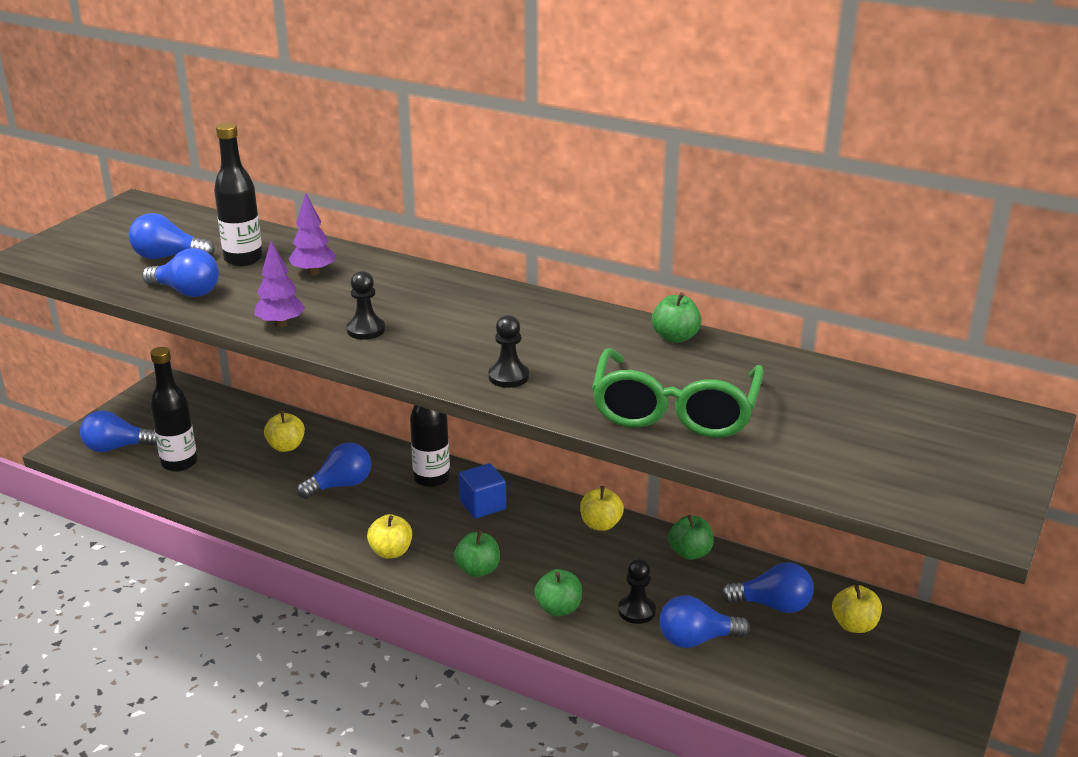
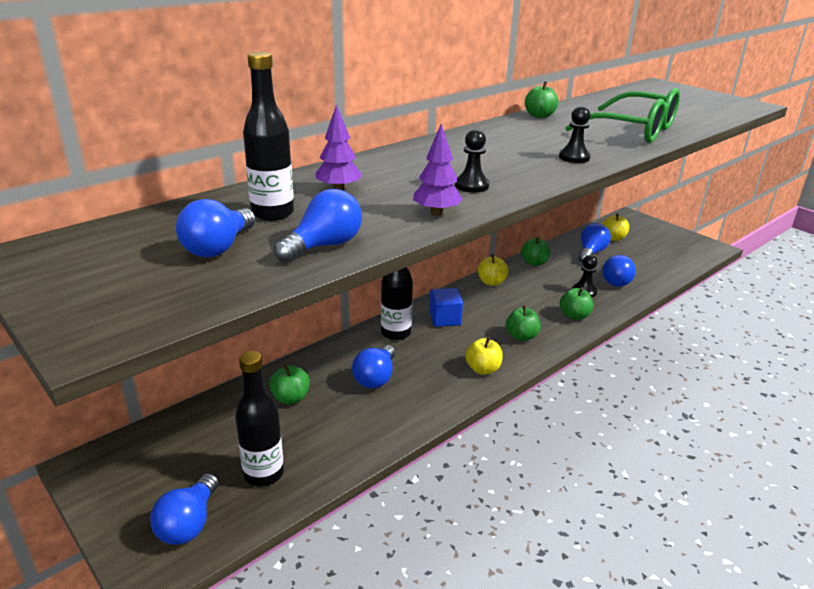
camera: 70 degrees left, 0 degrees up
(286, 446) = (290, 398): yellow apple -> green apple
(340, 485) = (375, 378): blue light bulb -> blue light bulb turned 150 degrees counterclockwise

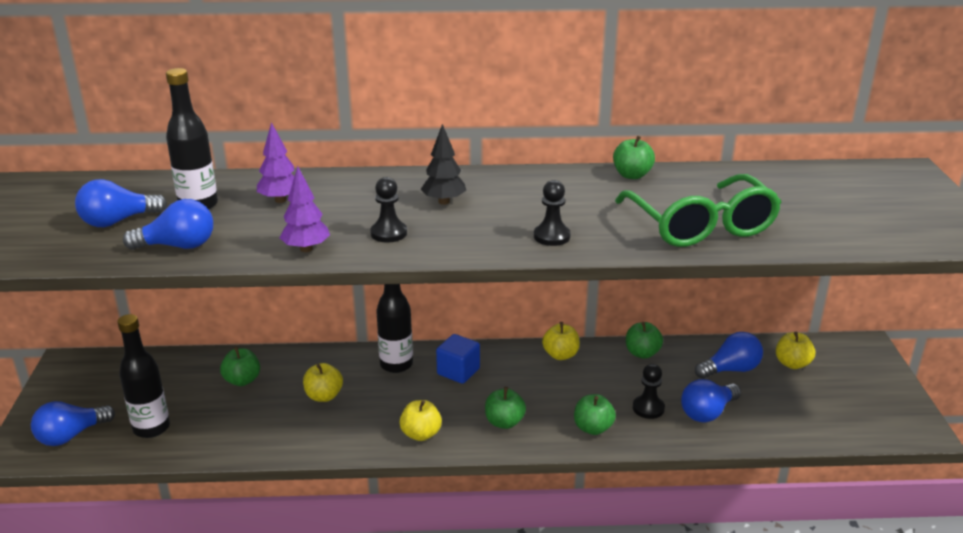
camera: 40 degrees right, 0 degrees up
(375, 378) = (324, 396): blue light bulb -> yellow apple
(463, 158) = (444, 202): none -> black tree

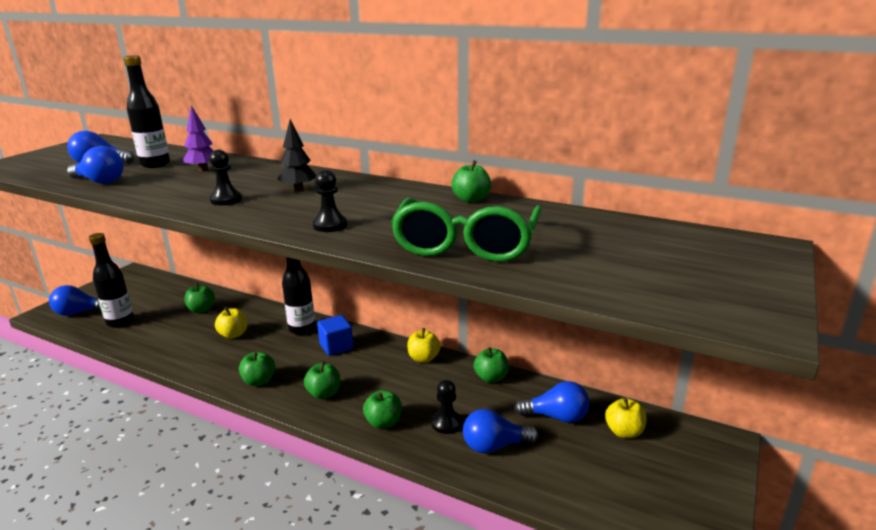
camera: 30 degrees right, 5 degrees down
(306, 249) = (161, 198): purple tree -> none
(421, 434) = (259, 381): yellow apple -> green apple

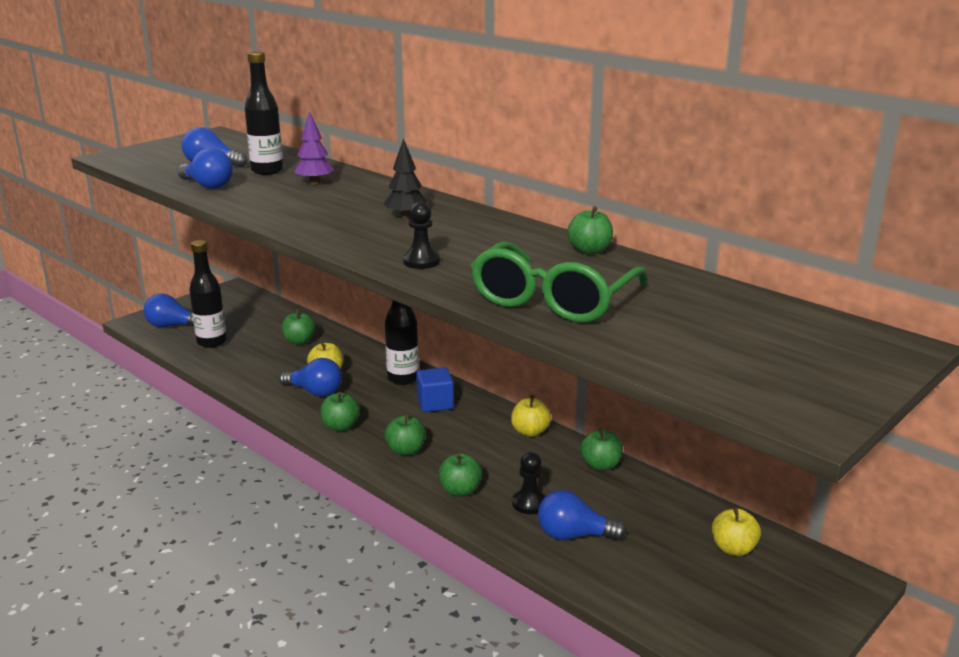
camera: 15 degrees right, 0 degrees up
(226, 200) = (326, 221): black pawn -> none
(556, 417) = (659, 519): blue light bulb -> blue light bulb (315, 392)

